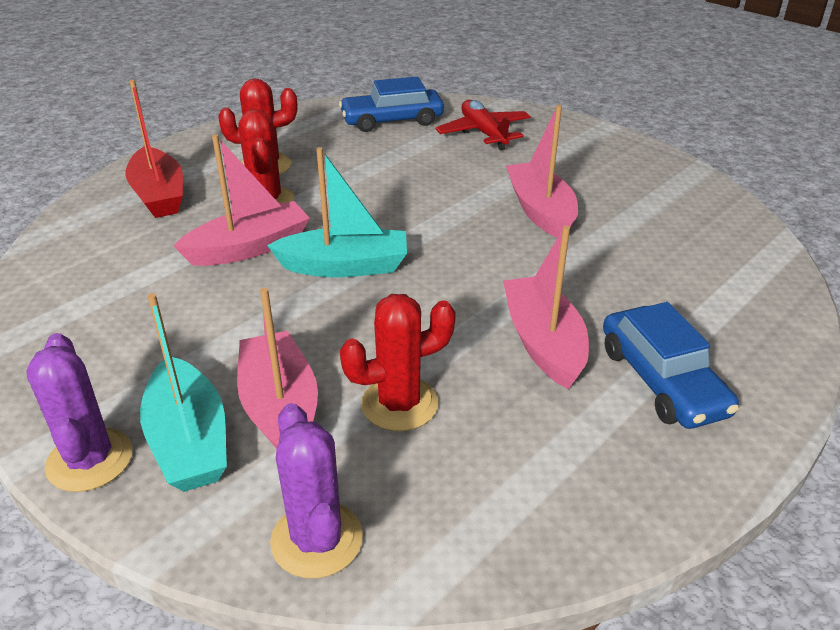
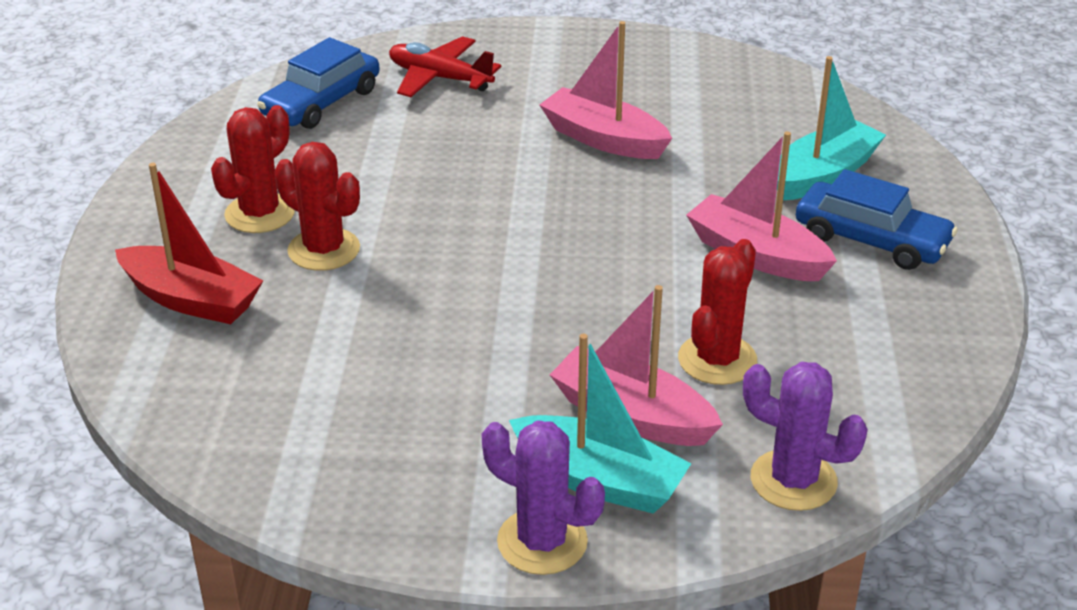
camera: 40 degrees left, 0 degrees up
(249, 248) = (385, 304): pink boat -> none
(345, 266) = (505, 275): turquoise boat -> turquoise boat (823, 175)

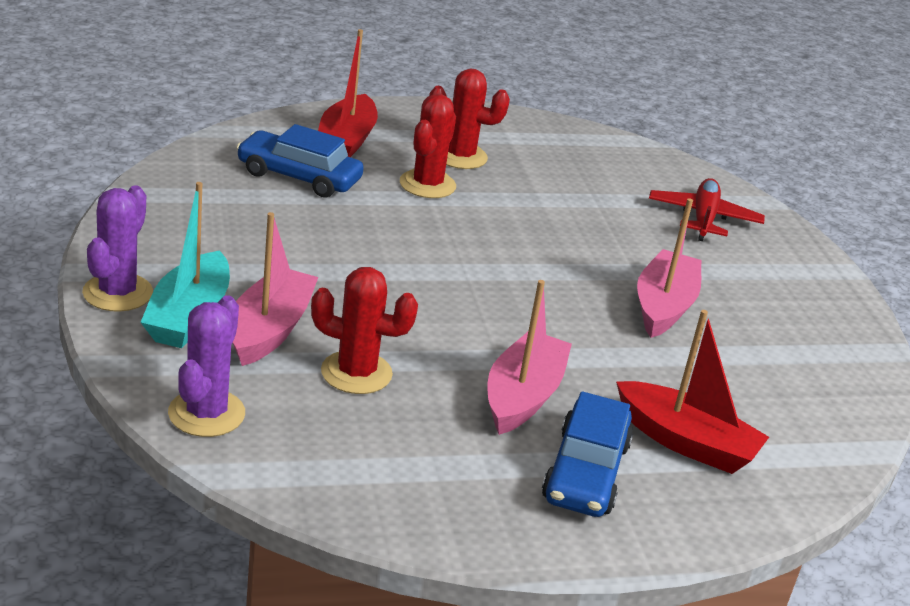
camera: 70 degrees right, 5 degrees down
(321, 103) = (626, 168): blue car -> blue car (299, 176)
(823, 175) = (686, 442): turquoise boat -> red boat

